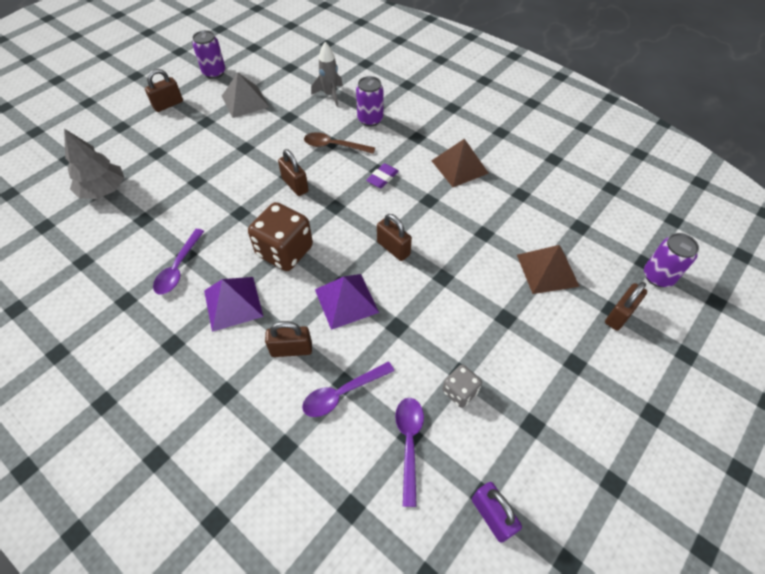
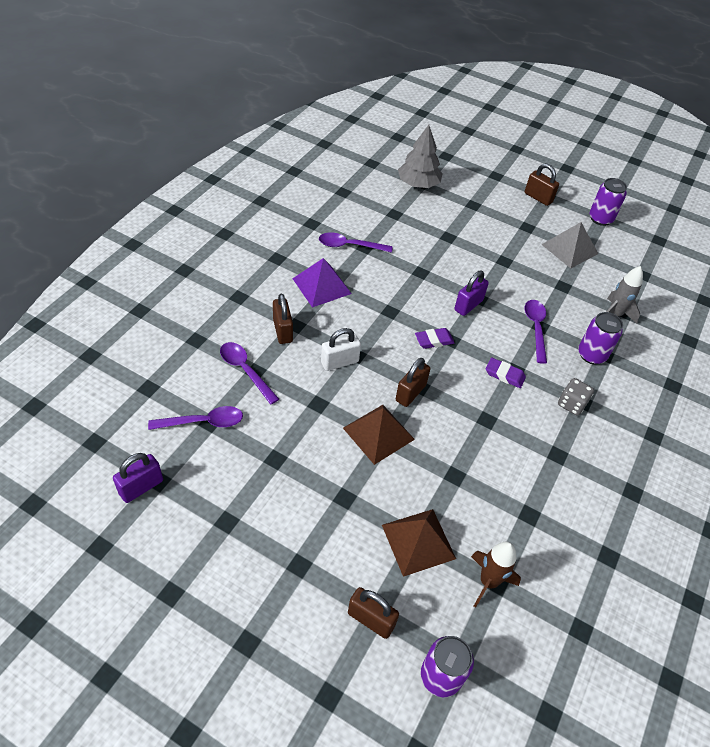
camera: 75 degrees right, 5 degrees down
(285, 251) = (385, 310): brown dice -> none
(295, 185) = (468, 305): brown padlock -> purple padlock
(333, 219) = (434, 340): none -> purple eraser
(334, 146) = (535, 328): brown spoon -> purple spoon
(346, 300) = (339, 362): purple pyramid -> white padlock
(459, 166) = (551, 447): brown pyramid -> brown pyramid (378, 433)
(460, 391) = (255, 458): grey dice -> grey dice (571, 404)
(579, 232) = (488, 582): none -> brown rocket

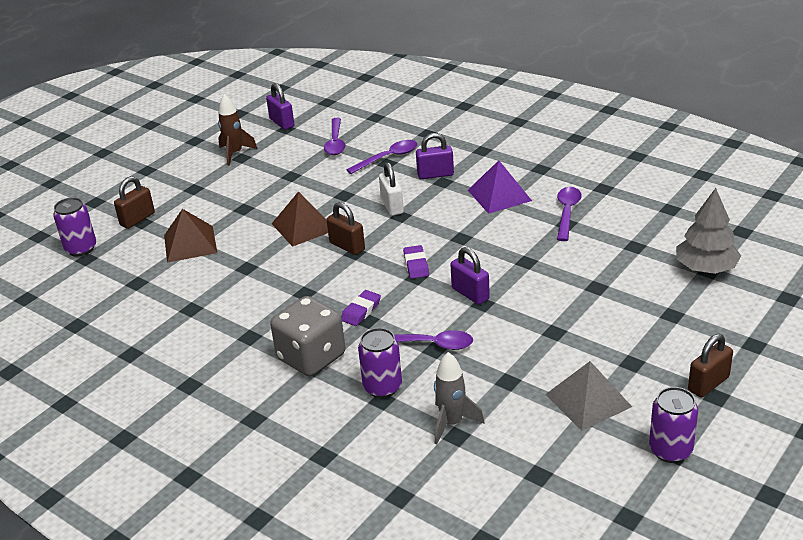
camera: 105 degrees right, 15 degrees down
(282, 331) = (435, 174): brown padlock -> purple padlock
(488, 582) = (140, 278): brown rocket -> brown rocket (235, 153)
(571, 404) = (311, 357): grey dice -> grey dice, size x1.88

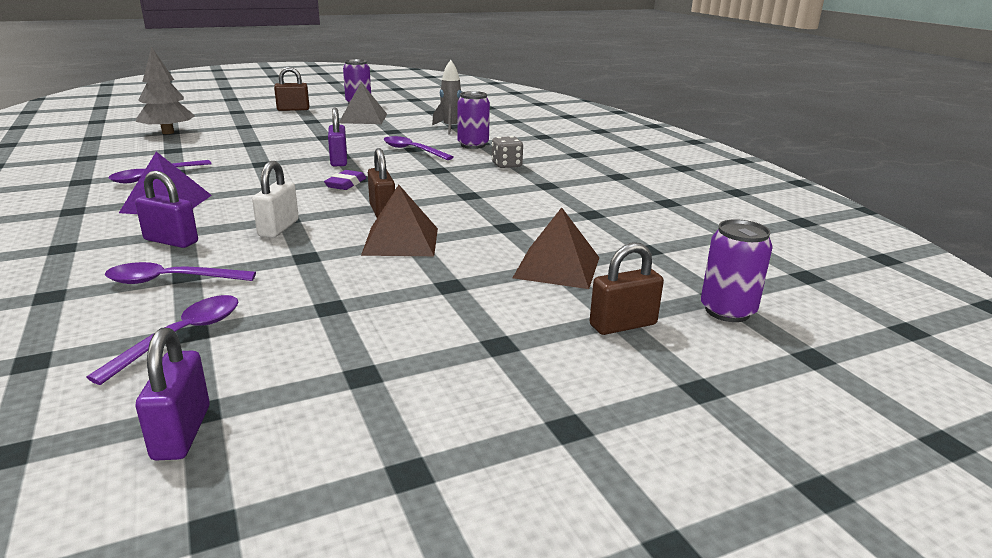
camera: 155 degrees left, 10 degrees down
(235, 153) = (363, 389): brown rocket -> none
(311, 357) = (506, 165): grey dice -> grey dice, size x0.53
(361, 311) = (436, 174): purple eraser -> none

